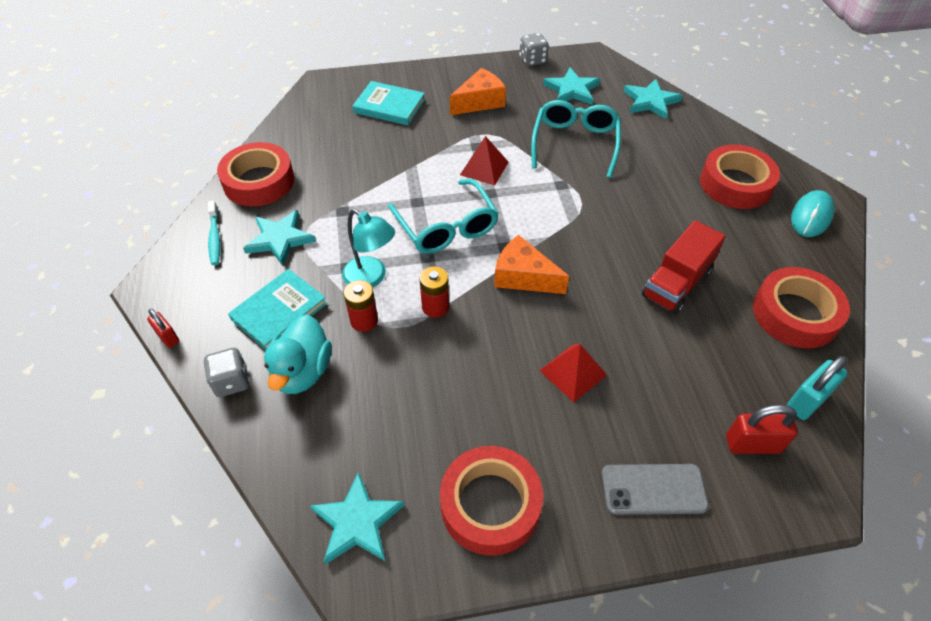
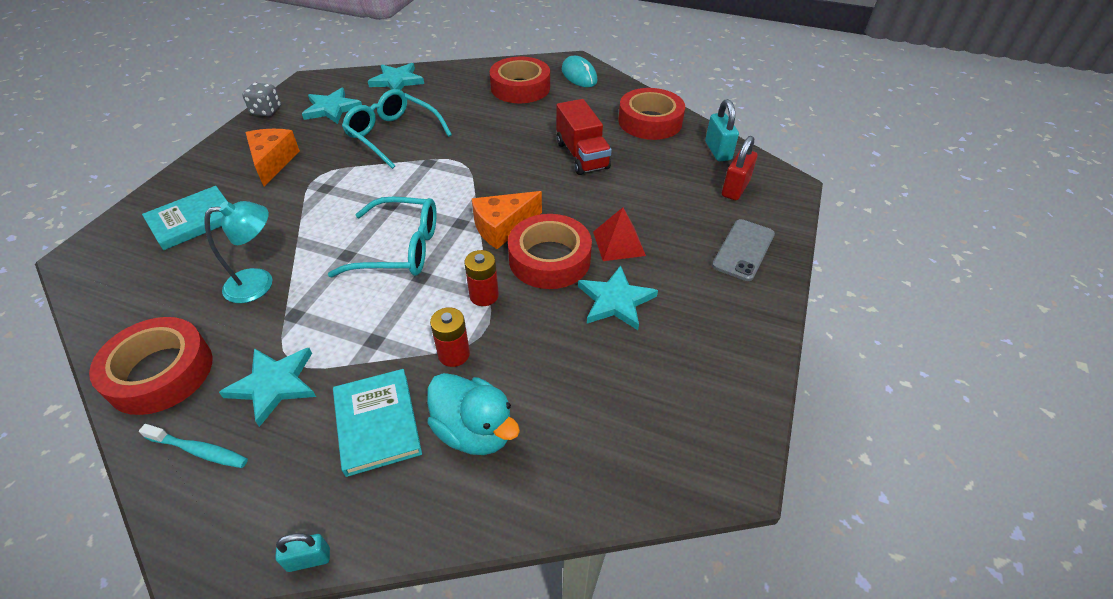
camera: 60 degrees left, 5 degrees down
(168, 337) = (309, 559): red padlock -> turquoise padlock
(232, 382) = (435, 506): grey dice -> none
(357, 522) = (675, 450): turquoise star -> turquoise star (615, 301)
(371, 278) = (406, 327): turquoise lamp -> turquoise lamp (259, 283)
(484, 168) = (357, 195): red pyramid -> none
(490, 504) = (707, 346): red tape -> red tape (549, 259)

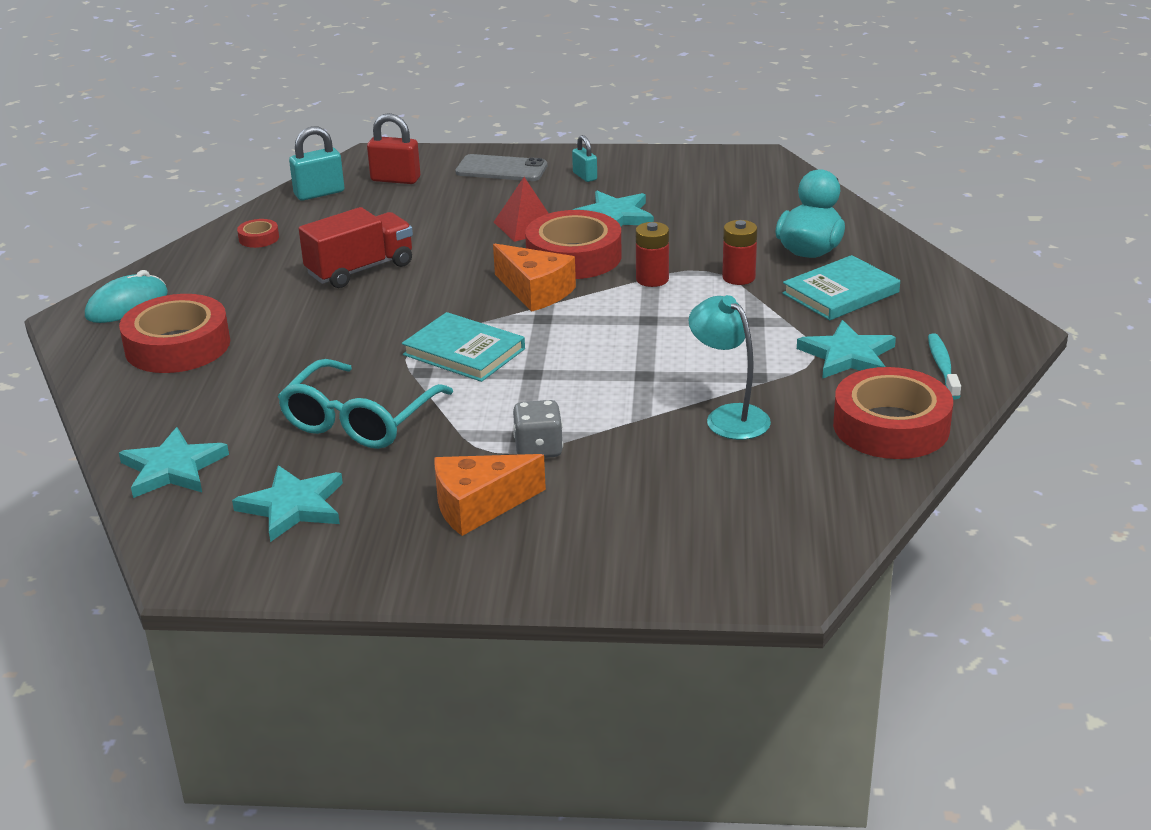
camera: 105 degrees left, 15 degrees down
(193, 221) = (654, 519): turquoise book -> turquoise book (464, 352)
(266, 111) = (322, 579): grey dice -> grey dice (538, 449)
(309, 559) = (971, 287): turquoise padlock -> turquoise padlock (585, 176)
(400, 249) = (611, 344): turquoise glasses -> none
(650, 121) = (259, 238): red tape -> red tape, size x0.43

